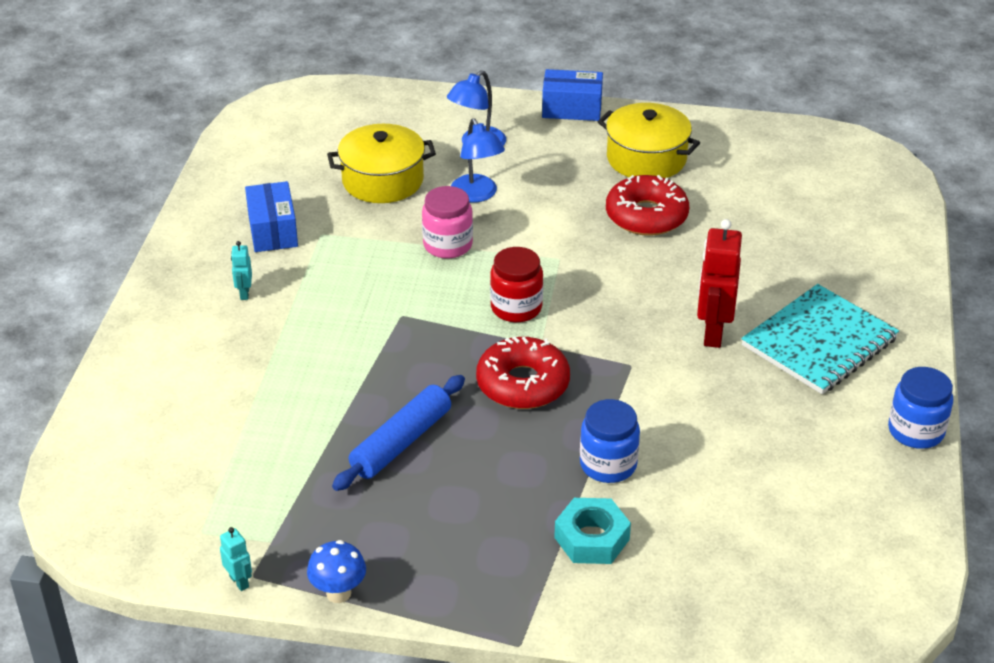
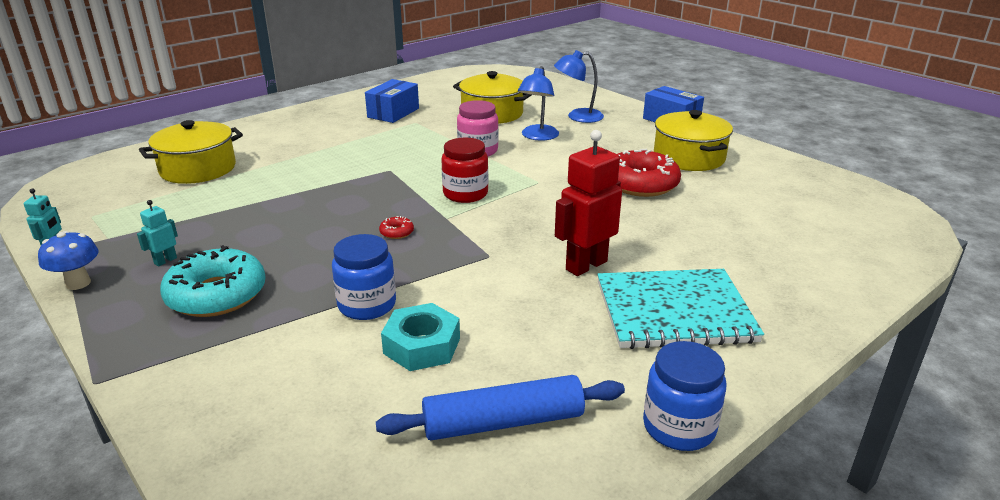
camera: 40 degrees right, 10 degrees down
(197, 419) = (198, 169): none -> yellow pot
(244, 293) = (328, 130): turquoise robot -> turquoise robot (165, 261)
(401, 442) = (269, 227): blue rolling pin -> blue rolling pin (503, 422)
(478, 528) = (217, 295): none -> turquoise donut
(523, 384) = (397, 232): red donut -> red donut, size x0.40
(591, 538) = (270, 344): turquoise nut -> turquoise nut (422, 345)

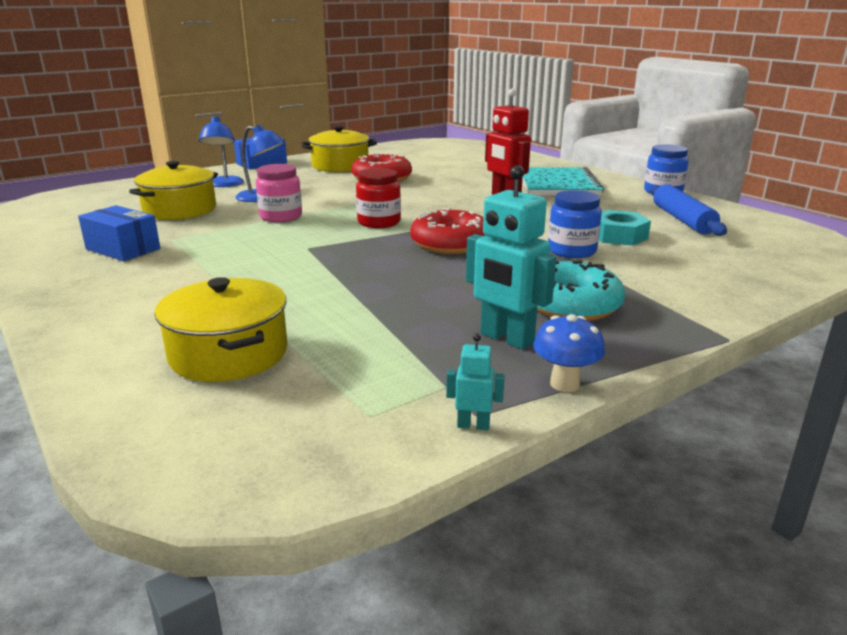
camera: 85 degrees left, 5 degrees down
(165, 261) = (506, 339): turquoise robot -> turquoise robot, size x2.09
(397, 232) = (450, 244): red donut -> red donut, size x2.49

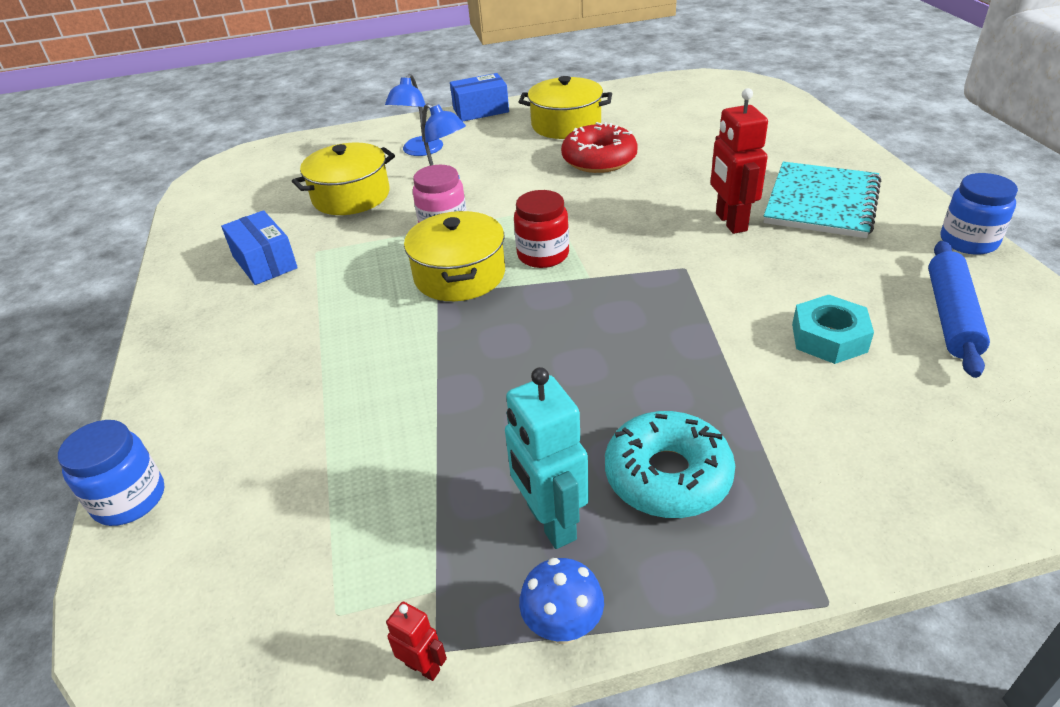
camera: 25 degrees right, 15 degrees up
(229, 353) = (266, 470): yellow pot -> yellow pot (459, 275)
(450, 244) = (599, 315): red donut -> none
(473, 425) = (423, 667): turquoise robot -> red robot
(572, 251) = (742, 360): blue jar -> blue jar (129, 499)

